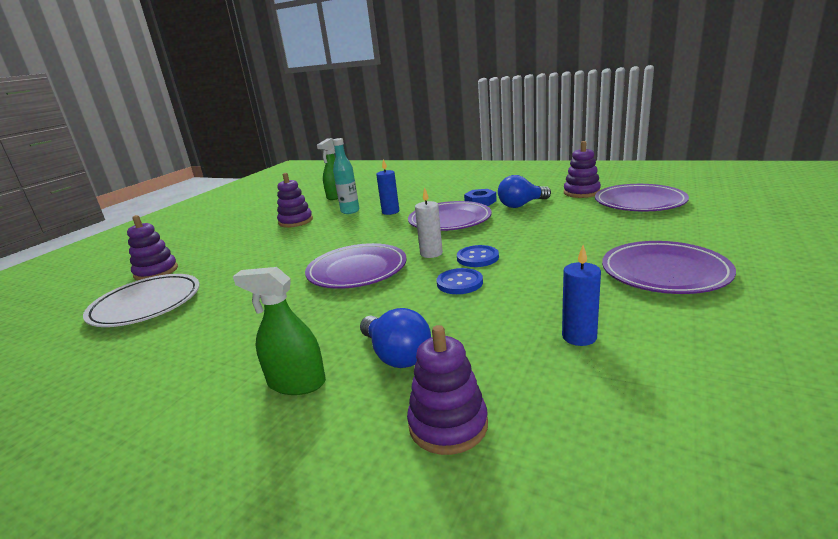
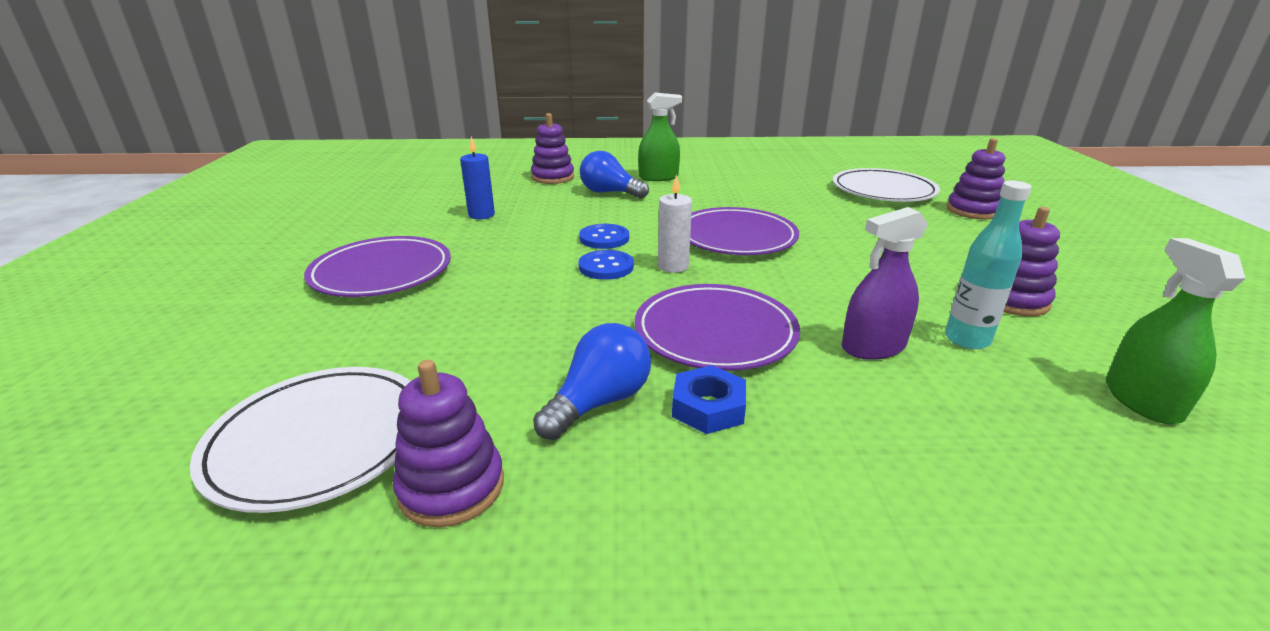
camera: 150 degrees right, 5 degrees up
(390, 212) = (873, 347): blue candle -> purple spray bottle
(639, 202) = (319, 441): purple plate -> white plate

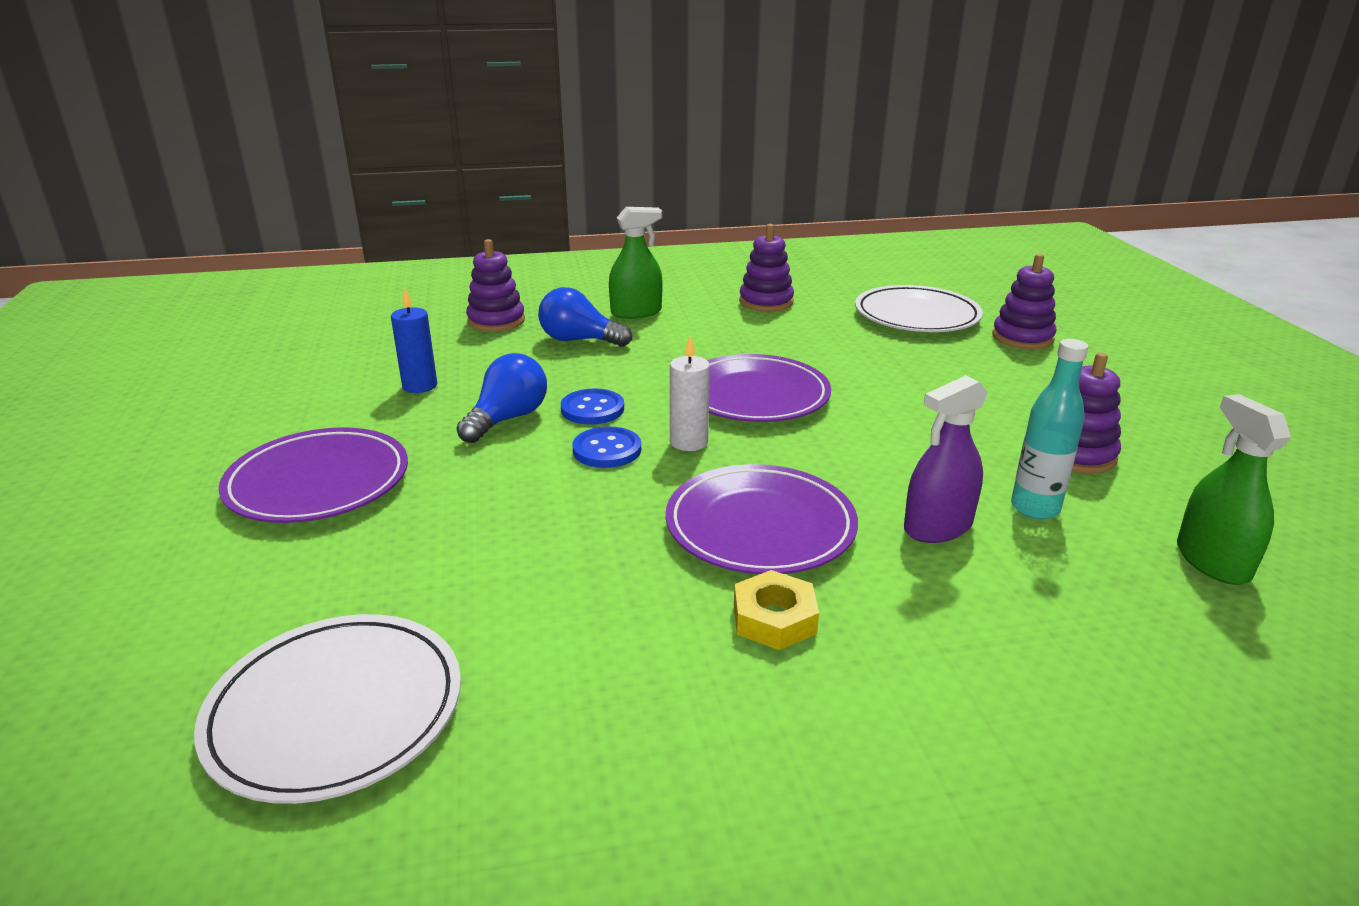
camera: 10 degrees left, 0 degrees up
(451, 487) = (516, 745): purple stacking toy -> purple stacking toy (766, 302)
(599, 402) = (651, 626): blue light bulb -> blue light bulb (507, 419)
(708, 407) = (774, 619): blue nut -> yellow nut

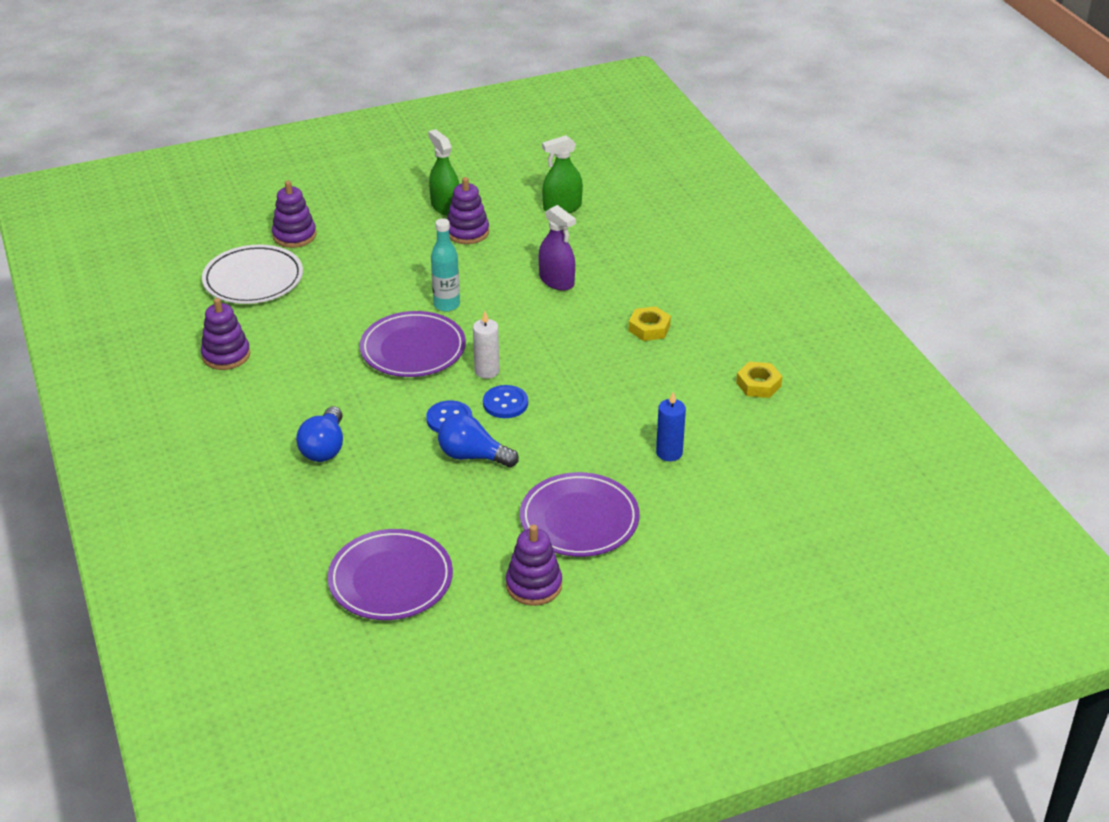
camera: 100 degrees left, 10 degrees up
(336, 711) = (758, 444): white plate -> none
(420, 386) = (428, 515): blue candle -> blue candle (669, 453)
(496, 321) = (284, 507): purple stacking toy -> purple stacking toy (534, 585)
(528, 757) = (758, 384): none -> yellow nut
(636, 312) = (257, 425): green spray bottle -> green spray bottle (445, 206)
(760, 526) = (574, 337): purple plate -> purple plate (390, 579)
(1035, 508) = (529, 250): turquoise bottle -> turquoise bottle (446, 305)

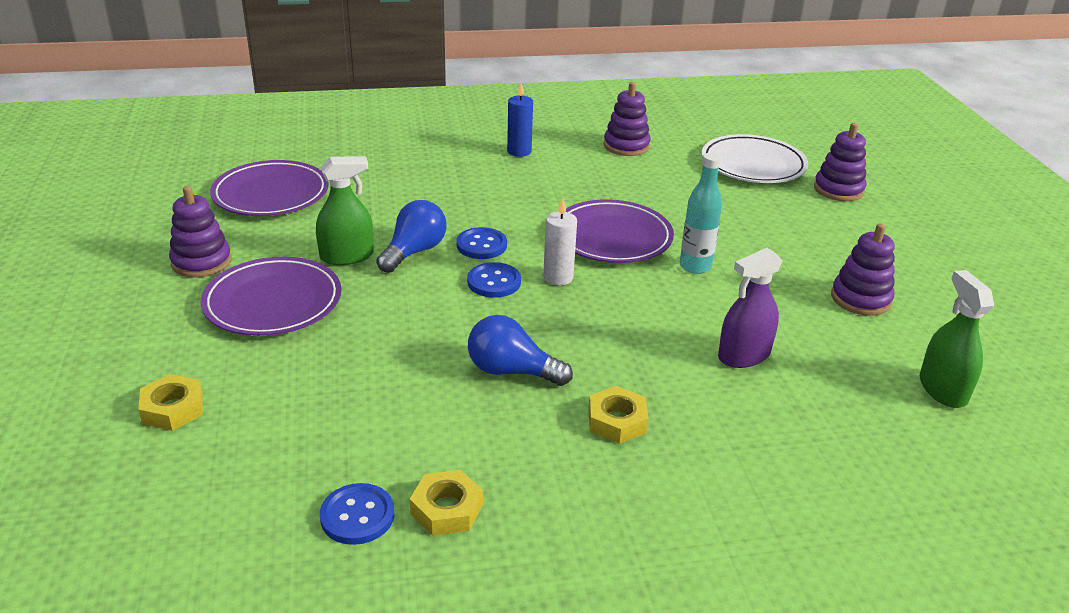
camera: 100 degrees right, 5 degrees down
(324, 448) = (469, 179): blue light bulb -> blue light bulb (512, 371)
(445, 206) = (922, 289): green spray bottle -> green spray bottle (347, 256)
(669, 453) = (343, 387): blue candle -> blue candle (519, 151)
(729, 530) = (173, 409): none -> yellow nut
(781, 418) = (357, 516): none -> blue button

